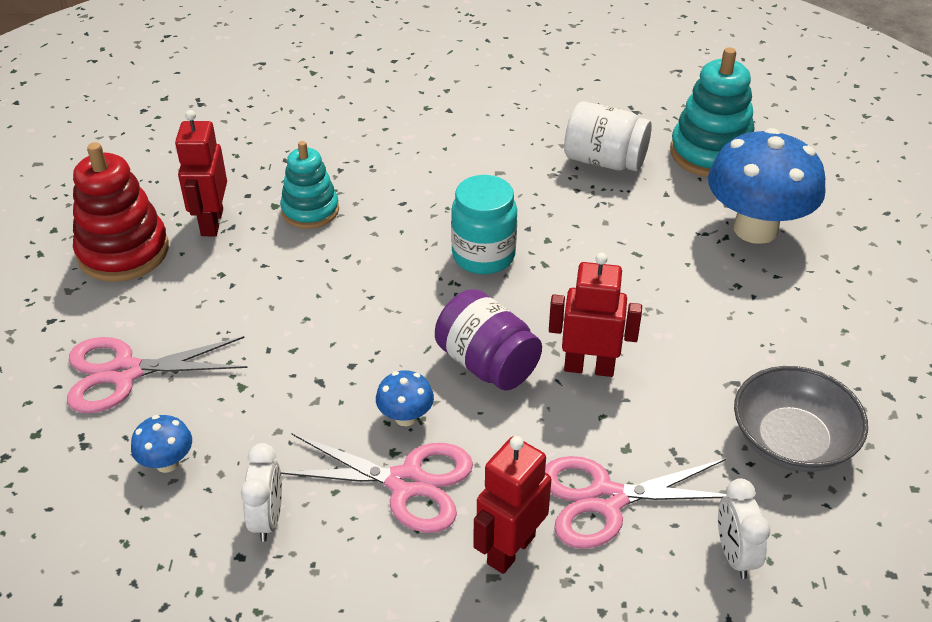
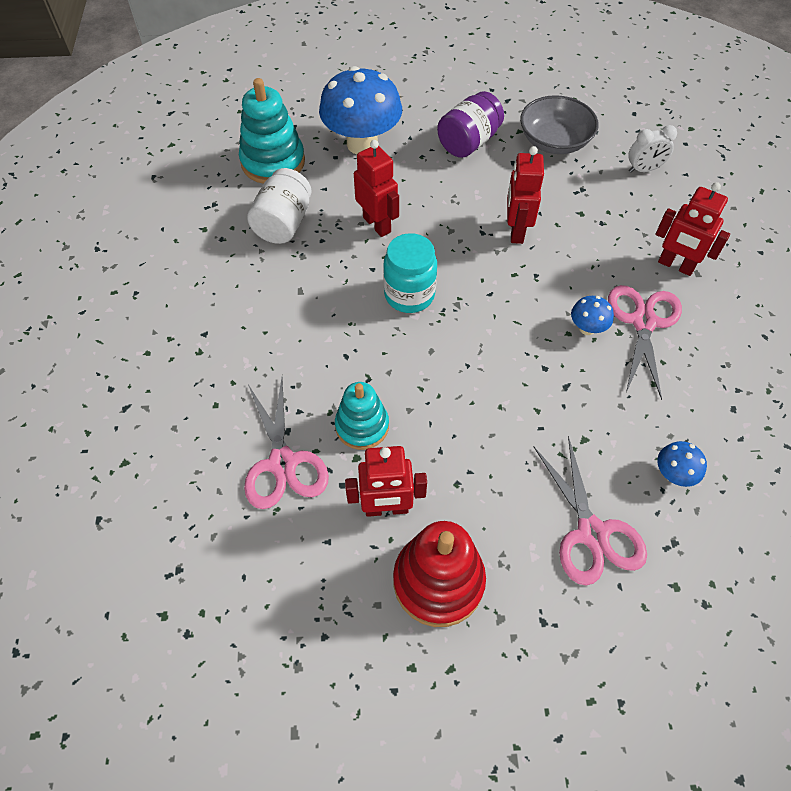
camera: 95 degrees left, 15 degrees up
(268, 519) = (698, 397): white clock -> none
(487, 363) = (525, 286): purple jar -> purple jar (468, 142)
(602, 235) = (377, 224): none -> red robot
(605, 499) = (623, 222): pink scissors -> pink scissors (282, 463)

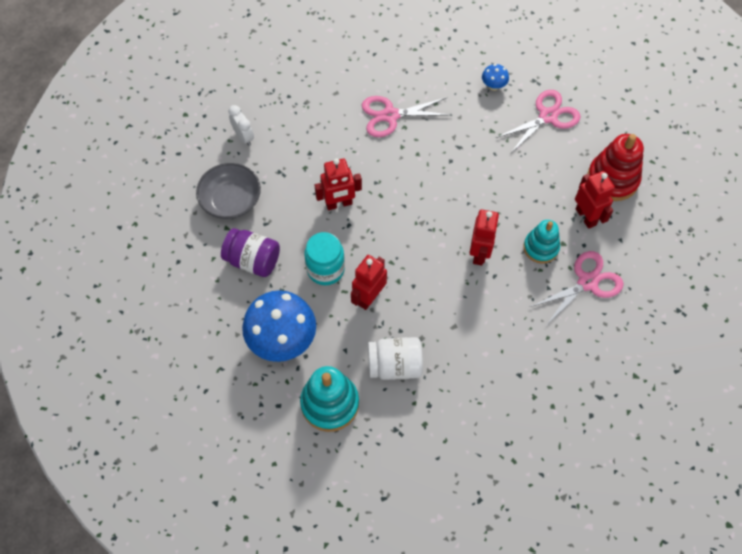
camera: 110 degrees left, 5 degrees up
(409, 295) = (426, 254): turquoise jar -> turquoise jar (325, 269)
(587, 328) = (409, 144): blue mushroom -> none
(675, 265) = (334, 105): red robot -> red robot (479, 253)

